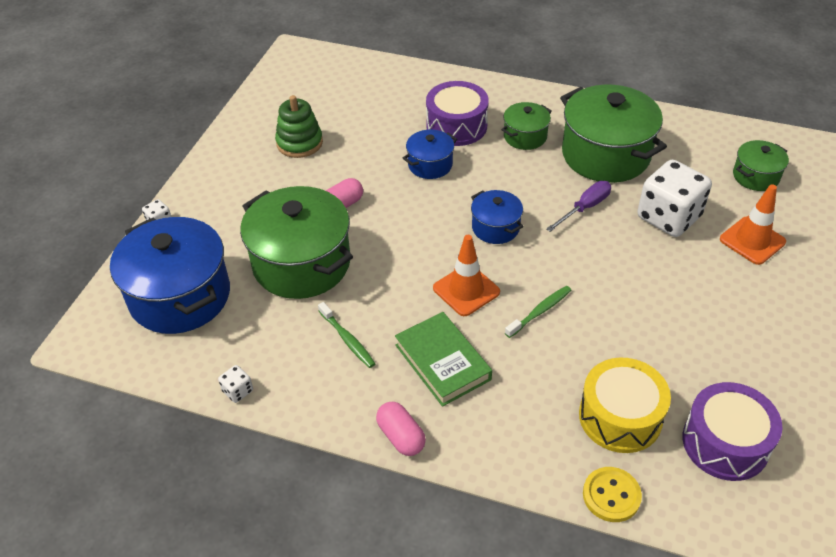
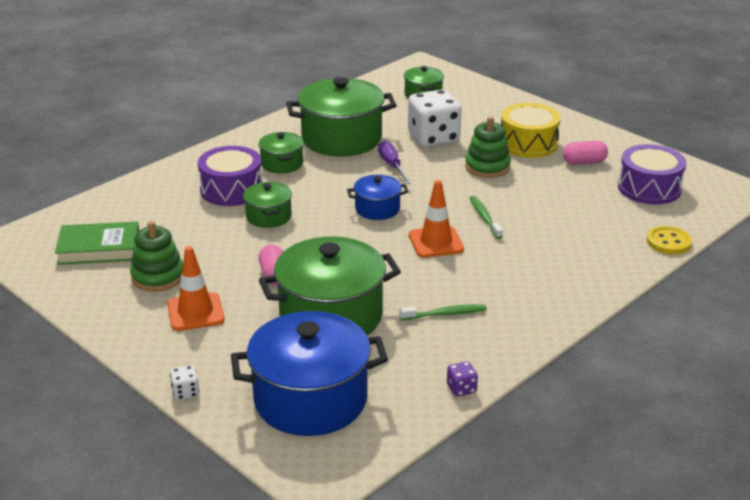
camera: 65 degrees left, 15 degrees down
(238, 391) = (461, 388): white dice -> purple dice
(401, 436) = (566, 314): pink capsule -> pink capsule (584, 162)
(430, 165) = (268, 216): blue pot -> green pot
(442, 362) = (504, 274): green book -> green book (99, 248)
(620, 417) = (605, 217): yellow drum -> yellow drum (528, 143)
(646, 279) = (487, 167): none -> green stacking toy
(752, 241) = (483, 118): orange traffic cone -> orange traffic cone (195, 312)

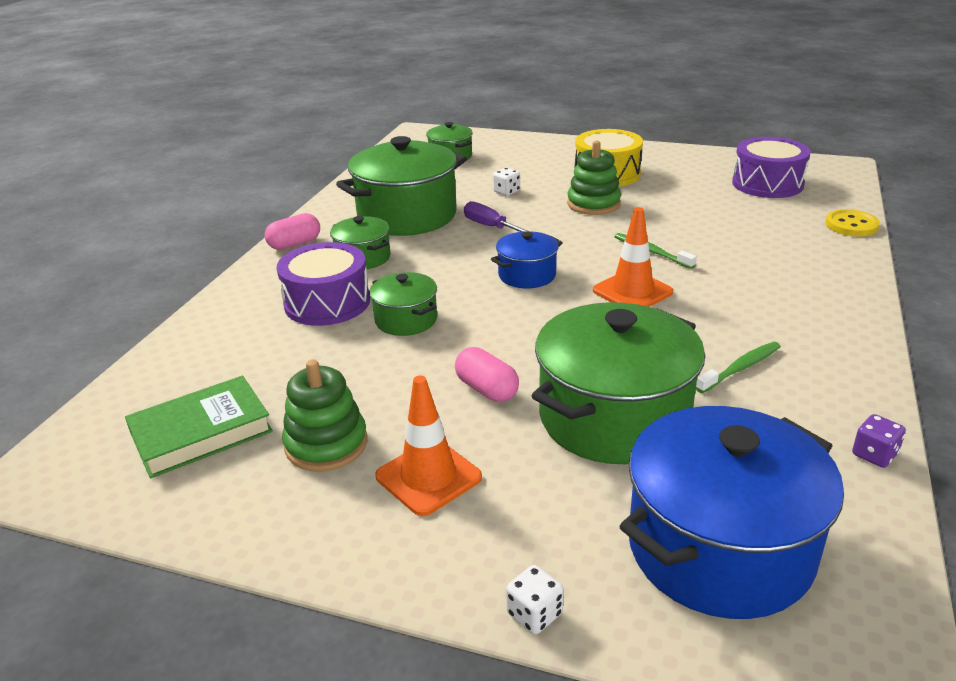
camera: 25 degrees left, 0 degrees up
(433, 138) = (506, 191): white dice -> white dice, size x0.41
(584, 162) = (679, 177): pink capsule -> pink capsule (294, 244)

